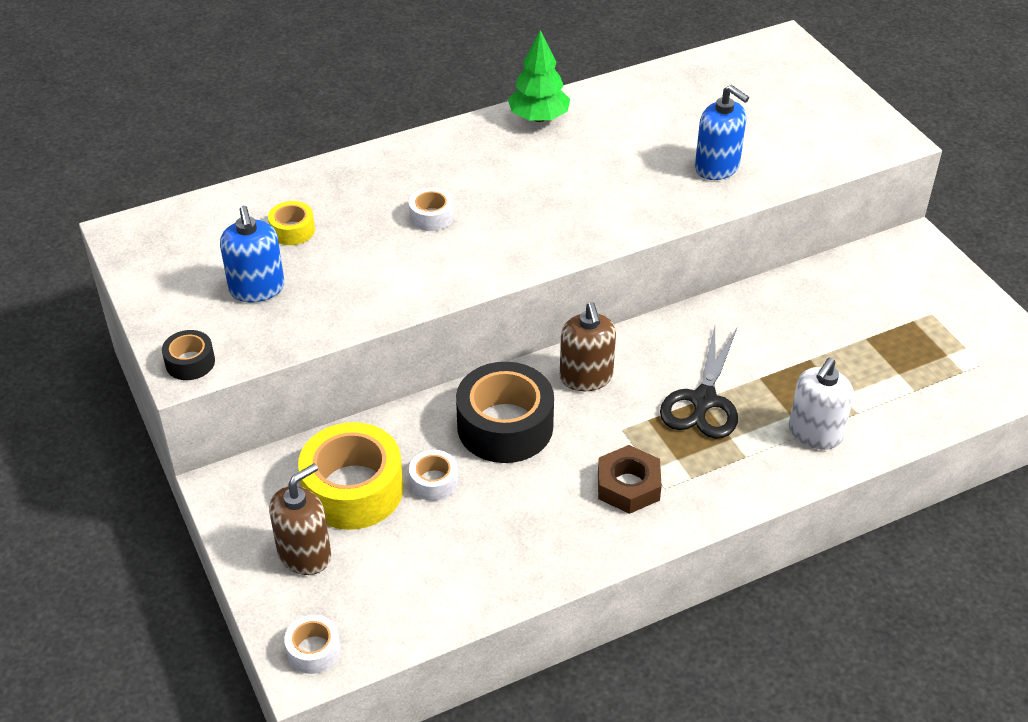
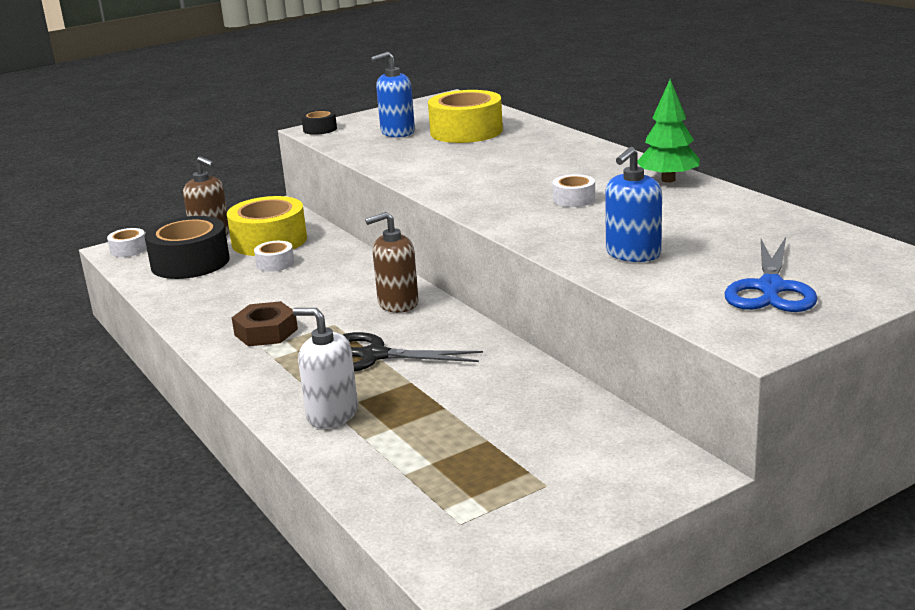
camera: 85 degrees right, 20 degrees down
(292, 230) = (466, 131): yellow tape -> yellow tape, size x2.07
(431, 217) = (499, 163): white tape -> white tape (574, 199)
(505, 426) = (335, 280): black tape -> black tape (190, 262)
(802, 115) = (770, 288): none -> blue scissors

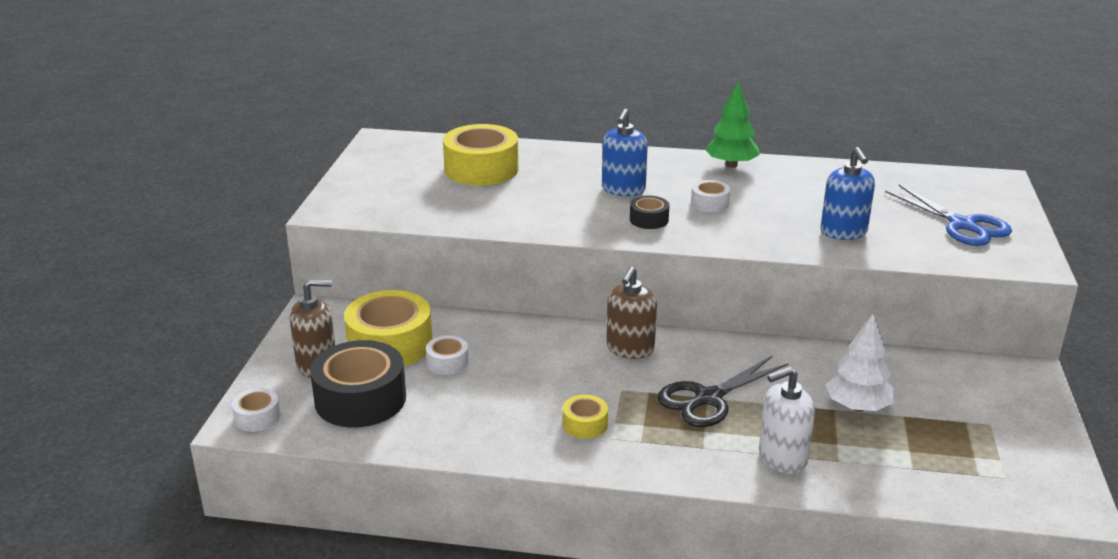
camera: 50 degrees left, 5 degrees up
(266, 332) = (585, 424): brown nut -> yellow tape
(320, 129) = (333, 209): black tape -> black tape (649, 219)
(397, 132) = (421, 189): blue soap dispenser -> blue soap dispenser (623, 189)
(466, 415) = (857, 407): none -> white tree

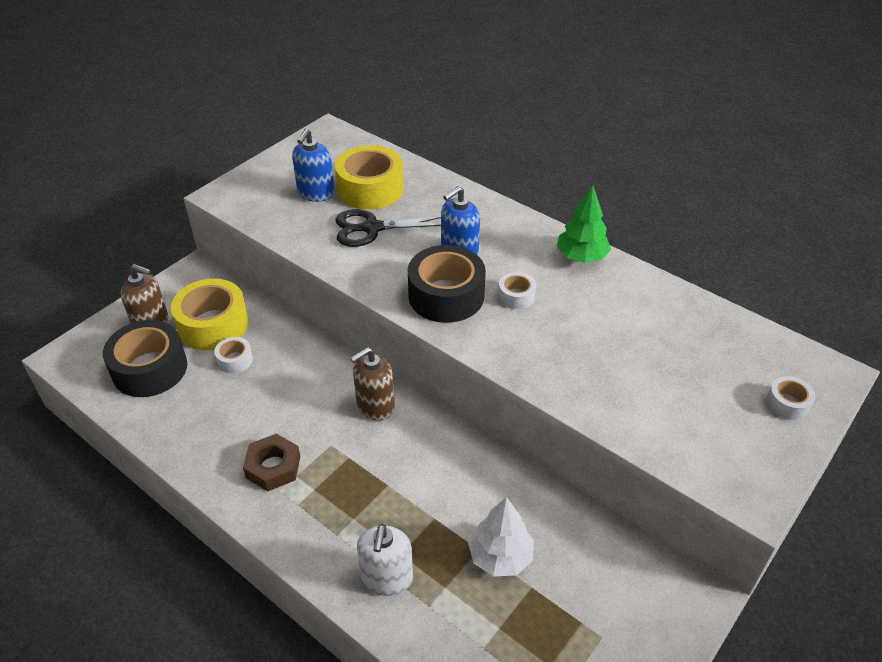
camera: 30 degrees right, 15 degrees up
(257, 417) = (76, 356): white tape -> white tape (787, 404)
(585, 424) = (273, 467): yellow tape -> brown nut
(649, 219) = (446, 295): black tape -> black tape, size x2.07
(708, 398) = (387, 486): black scissors -> black scissors (372, 228)
(782, 458) = (387, 578): white soap dispenser -> white soap dispenser turned 90 degrees counterclockwise
(843, 232) = (602, 379): blue soap dispenser -> blue soap dispenser (316, 193)
(962, 225) = (730, 417): blue scissors -> none

